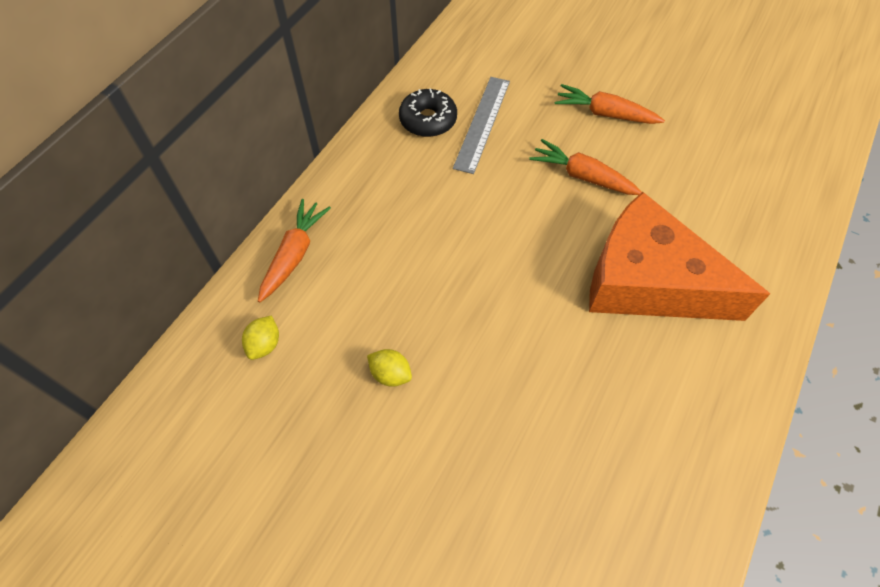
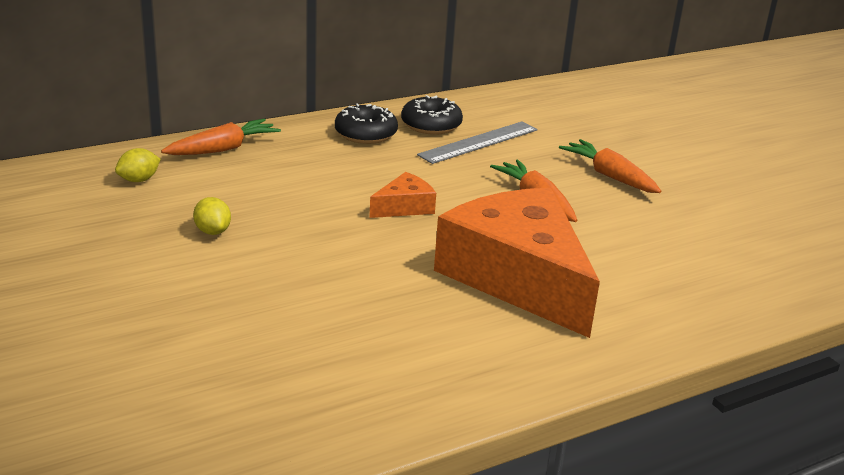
camera: 30 degrees right, 30 degrees down
(389, 163) = (365, 134): none -> black donut
(502, 244) = (404, 207): none -> orange cheese

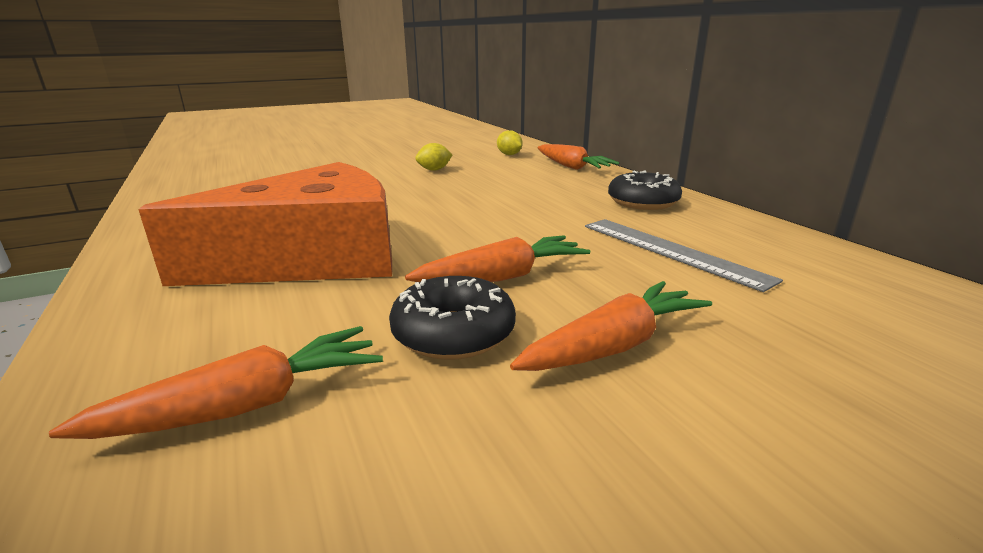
camera: 95 degrees right, 5 degrees down
(404, 207) = (476, 216): orange cheese -> none
(431, 125) = (700, 228): black donut -> black donut (453, 333)
(702, 268) = (246, 406): none -> orange carrot

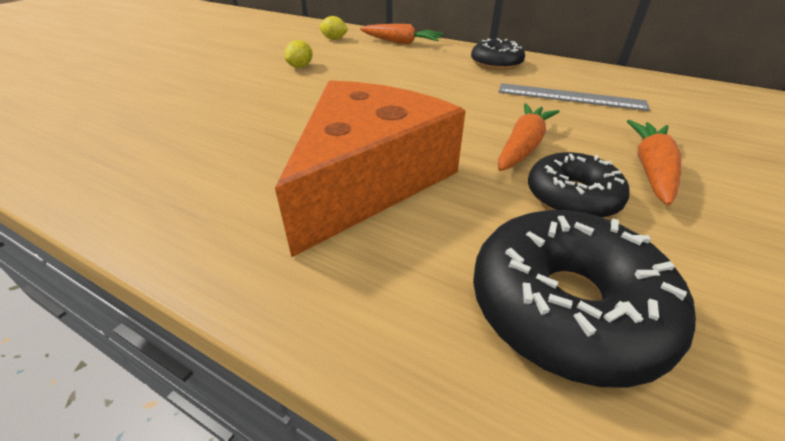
camera: 35 degrees left, 15 degrees up
(246, 406) = (565, 307): orange carrot -> black donut

